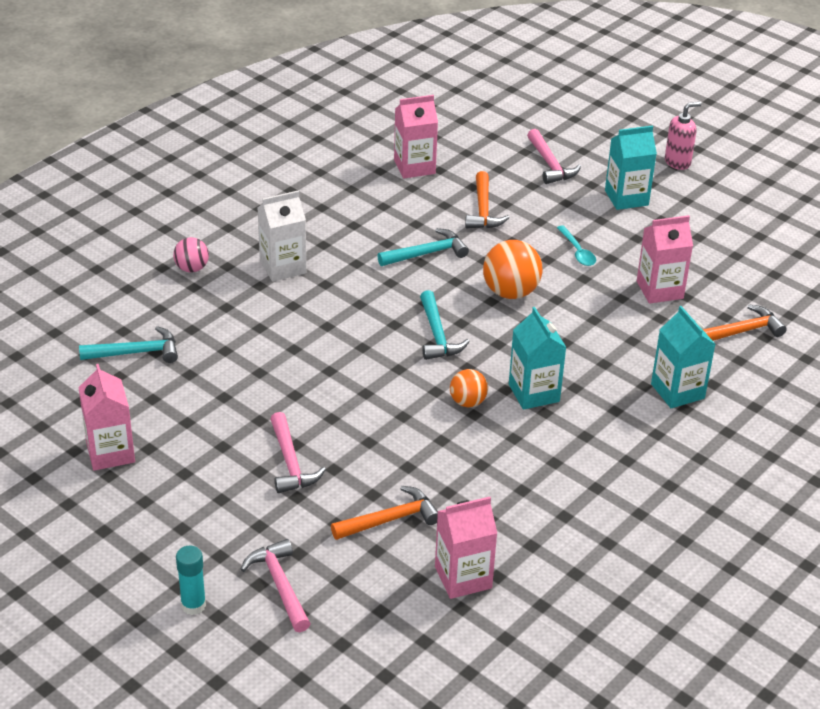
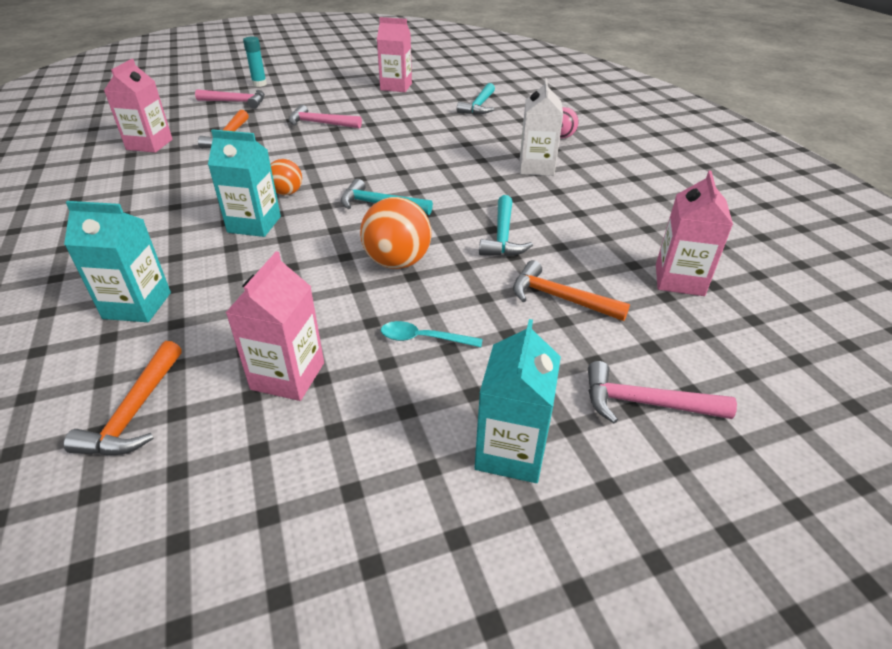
camera: 120 degrees right, 0 degrees up
(677, 162) = (588, 604): pink soap dispenser -> none

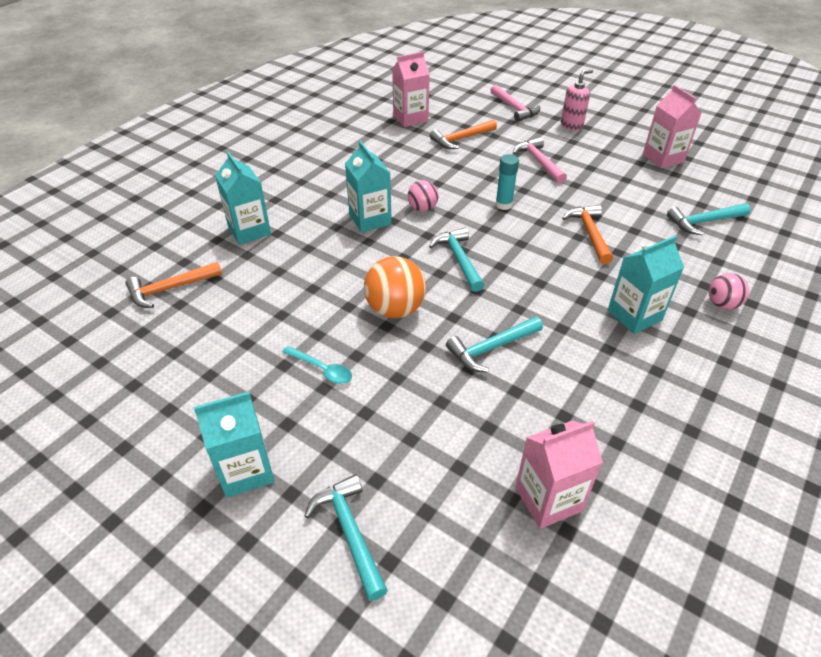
camera: 55 degrees right, 5 degrees up
(259, 84) = (557, 99): turquoise glue stick -> turquoise glue stick (504, 205)
(287, 193) = (422, 208): orange ball -> pink ball
(288, 376) = (238, 328): pink carton -> none
(301, 94) = (572, 125): none -> pink soap dispenser
(423, 338) = (322, 369): turquoise spoon -> turquoise spoon turned 150 degrees clockwise
(536, 167) = (634, 315): white carton -> turquoise carton
(560, 298) = (438, 424): orange hammer -> orange hammer (589, 234)
(645, 403) = (350, 532): pink hammer -> turquoise hammer

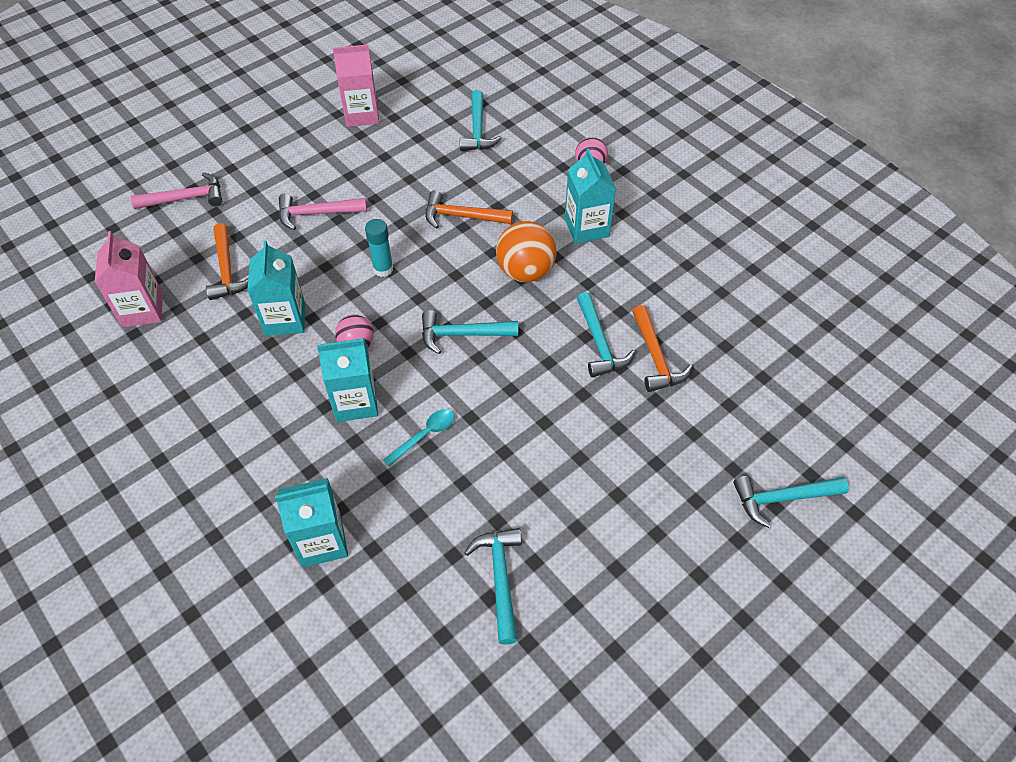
camera: 75 degrees left, 10 degrees up
(170, 289) = (409, 646): orange hammer -> orange hammer (655, 357)
(229, 326) = (500, 579): none -> turquoise hammer
(246, 470) = (707, 576): turquoise carton -> turquoise carton (285, 319)
(322, 369) = (592, 492): turquoise spoon -> turquoise spoon (425, 435)
(395, 309) = (522, 409): orange ball -> orange ball (525, 271)
(548, 499) = (768, 353): pink carton -> none
(572, 125) = (256, 160): pink soap dispenser -> none

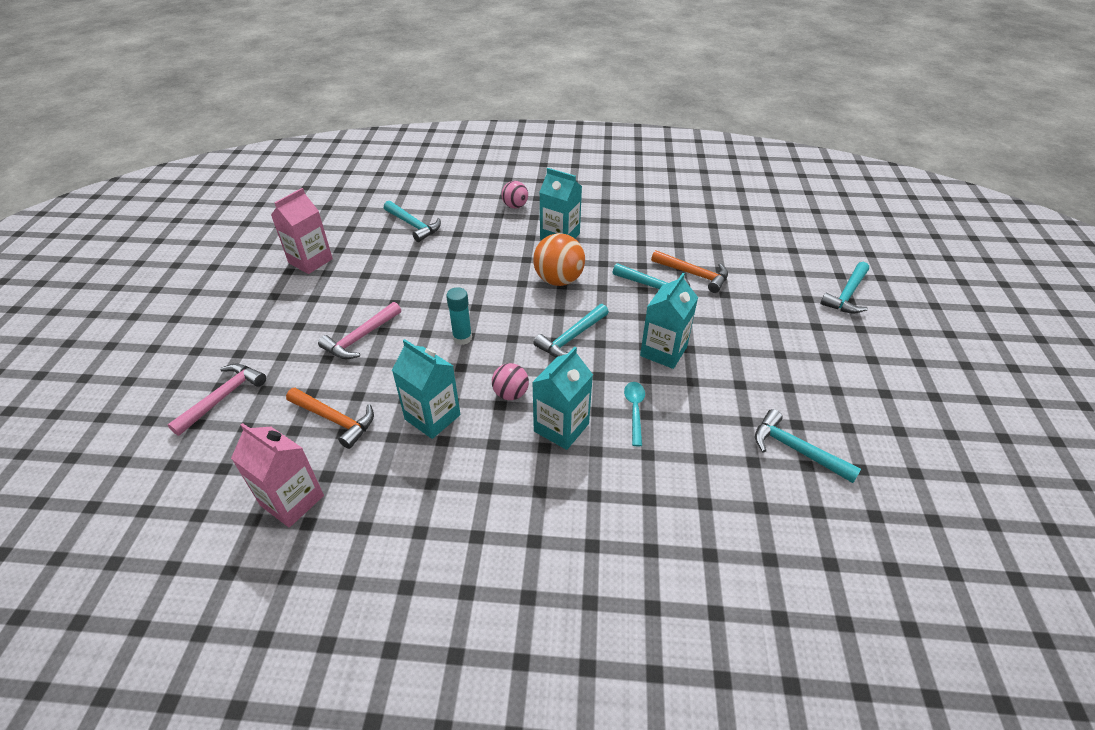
camera: 45 degrees left, 10 degrees down
(322, 541) = (668, 530): turquoise carton -> turquoise carton (663, 351)
(462, 216) = (473, 276): orange hammer -> none

